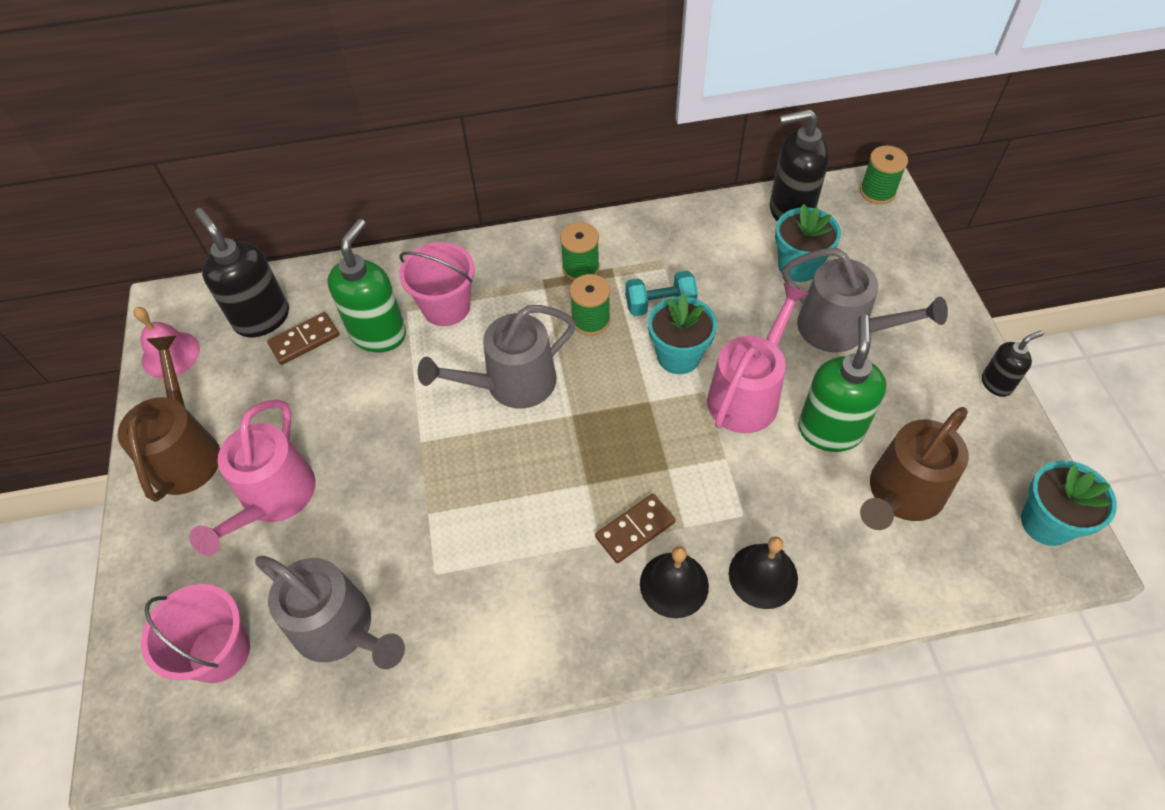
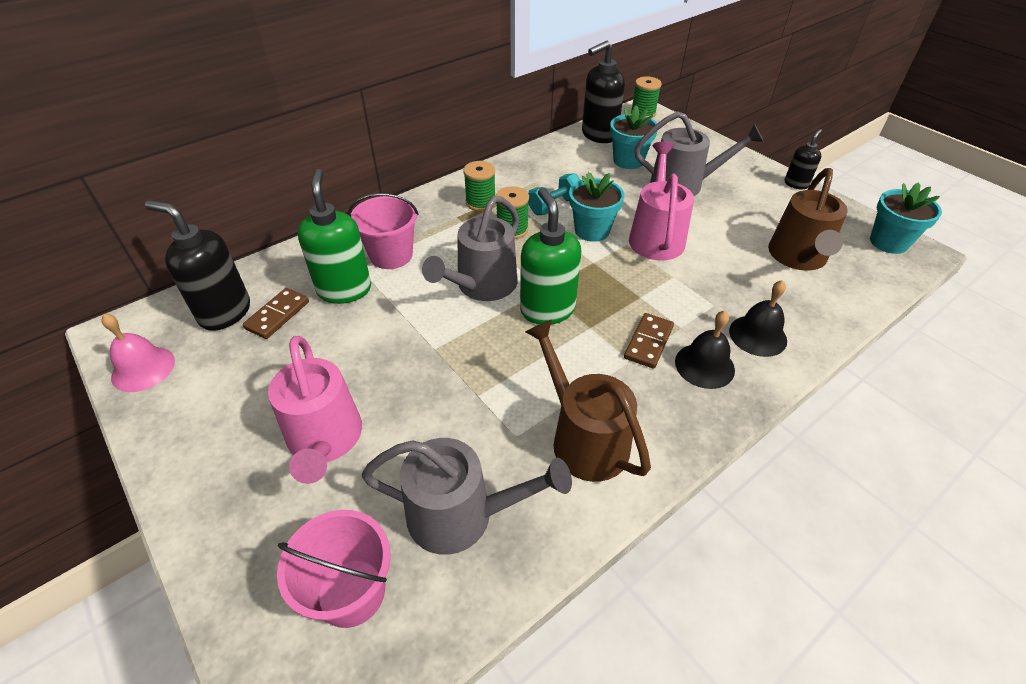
camera: 30 degrees left, 10 degrees down
(186, 452) = (207, 438): brown watering can -> brown watering can (584, 438)
(830, 430) = (724, 238): green soap dispenser -> green soap dispenser (547, 310)

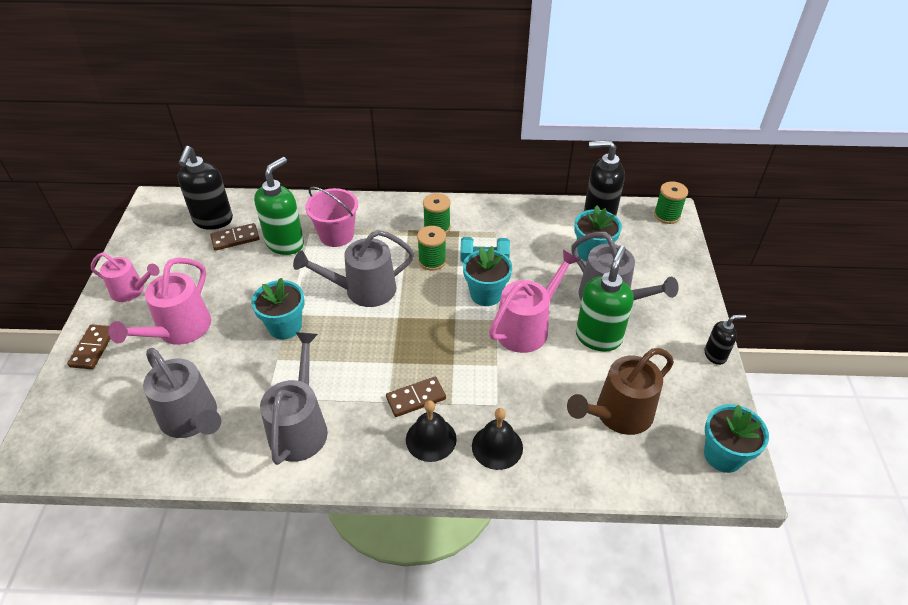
camera: 40 degrees right, 0 degrees up
(143, 368) = (146, 231): pink bell -> none
(203, 440) = (131, 290): none -> pink watering can
(225, 313) = (213, 220): black soap dispenser -> black soap dispenser turned 150 degrees counterclockwise
(228, 535) = (93, 348): none -> brown domino
(351, 592) = (108, 416): pink bucket -> none
(445, 362) = (285, 326): none -> turquoise flower pot
(547, 310) = (382, 332): green soap dispenser -> green soap dispenser (598, 337)
(584, 438) = (300, 427): brown watering can -> grey watering can

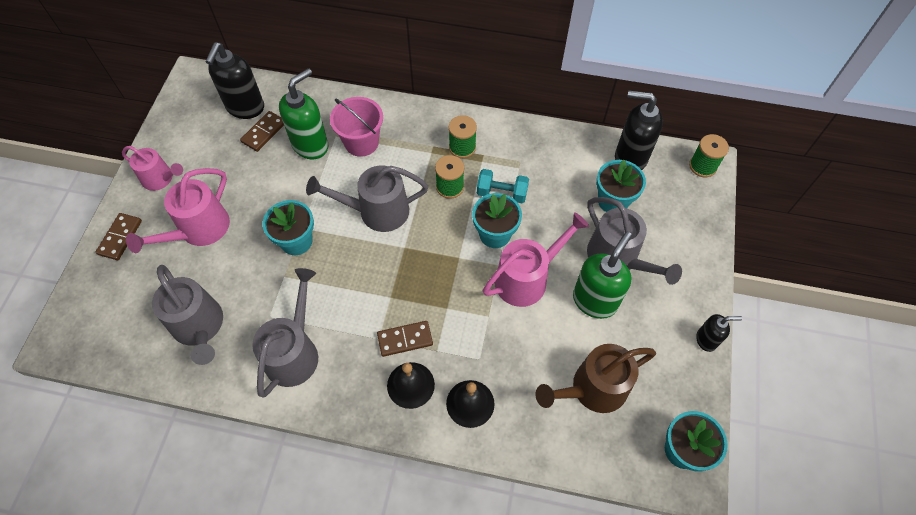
camera: 10 degrees right, 15 degrees up
(235, 238) = (264, 132): brown domino -> brown domino turned 45 degrees counterclockwise

